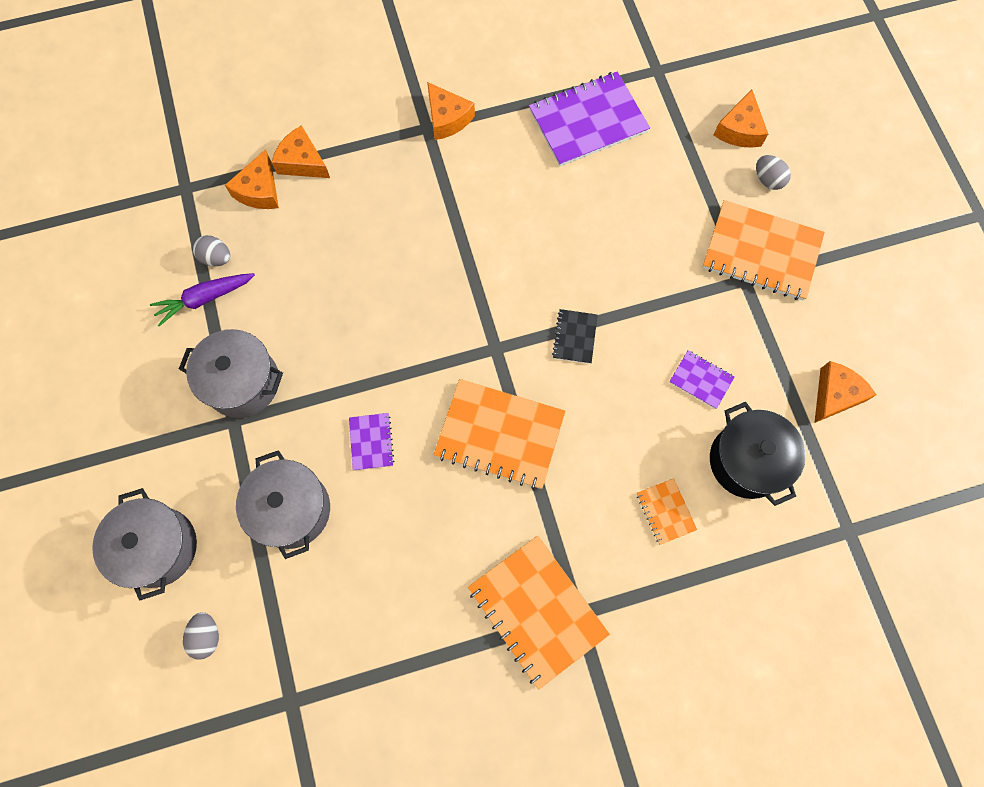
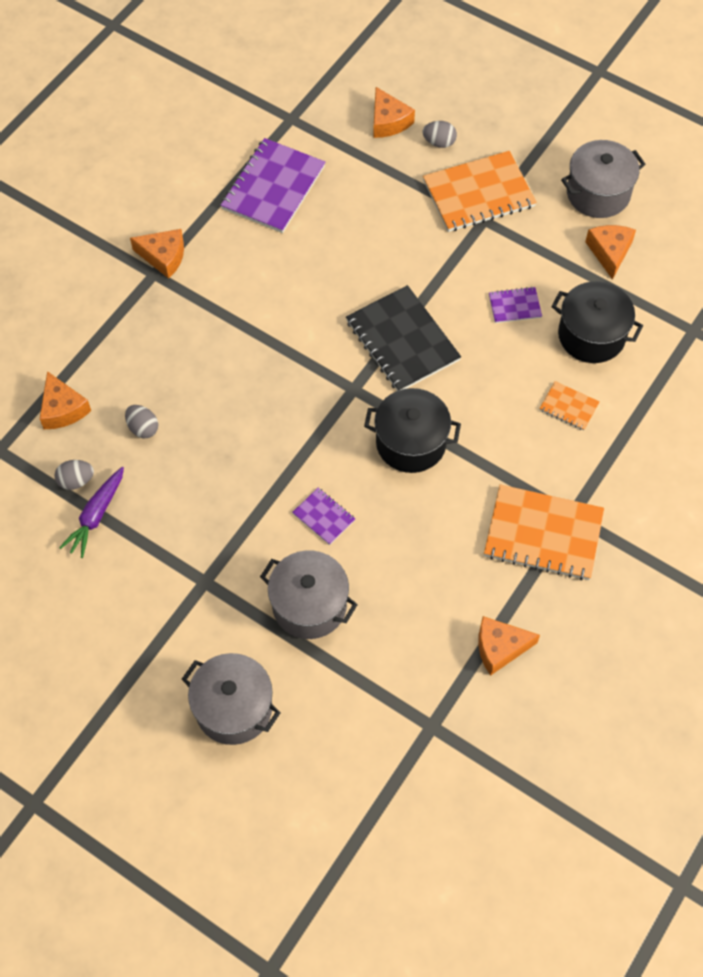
camera: 40 degrees left, 10 degrees down
(206, 636) = (329, 735): grey egg -> grey egg (143, 428)
(243, 382) = (186, 550): grey pot -> grey pot (598, 193)
(302, 162) = (77, 365): orange cheese -> orange cheese (500, 648)
(499, 434) = (411, 443): orange notebook -> black pot
(575, 337) = (402, 340): black notebook -> black notebook, size x2.07

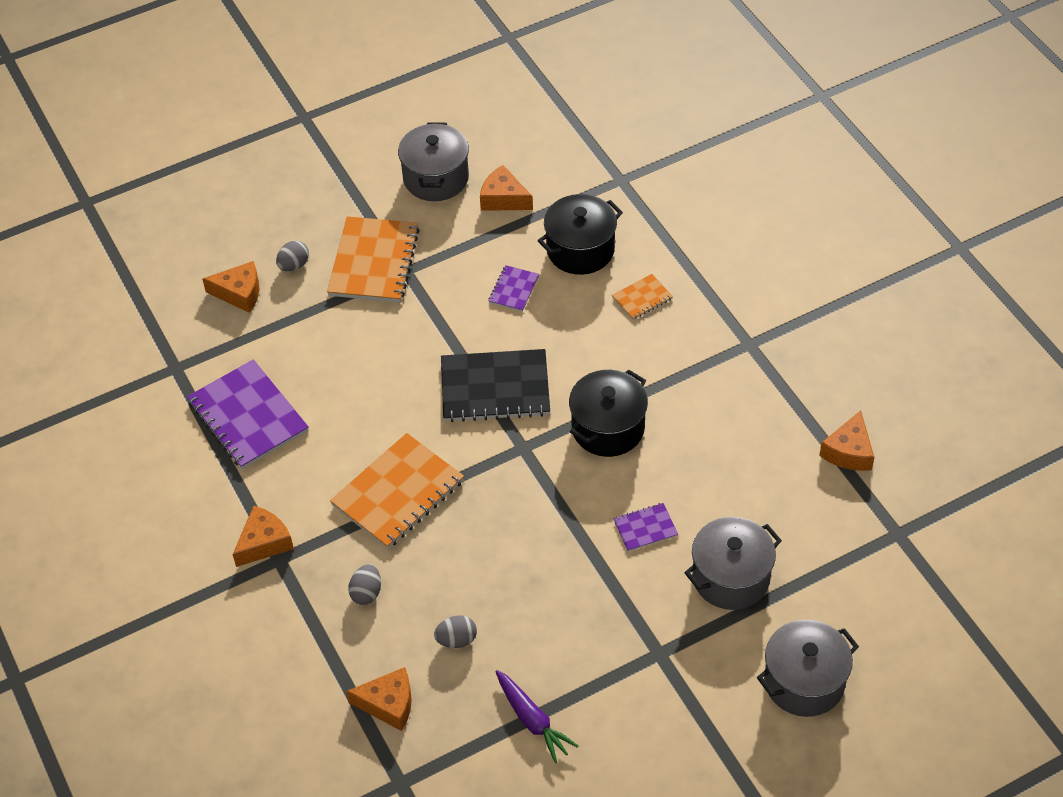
camera: 60 degrees left, 10 degrees down
(76, 481) = (481, 723): grey egg -> grey egg (366, 593)
(543, 534) = (756, 372): orange notebook -> orange notebook (397, 493)

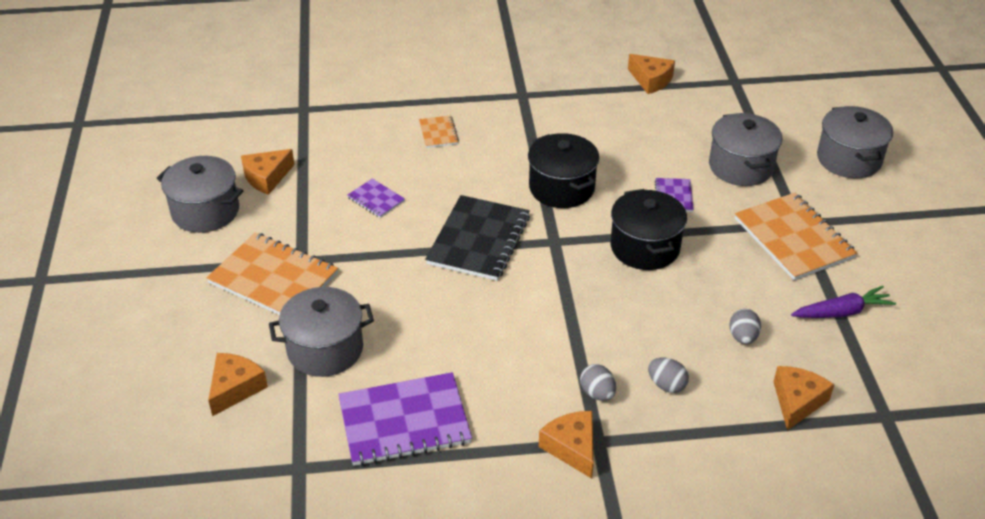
camera: 70 degrees left, 10 degrees down
(294, 265) = (232, 336): grey egg -> grey egg (597, 393)
(306, 332) = (325, 349): none -> grey pot
(397, 493) = (561, 333): orange notebook -> orange notebook (793, 238)
(580, 250) = (361, 150): black pot -> black pot (645, 247)

